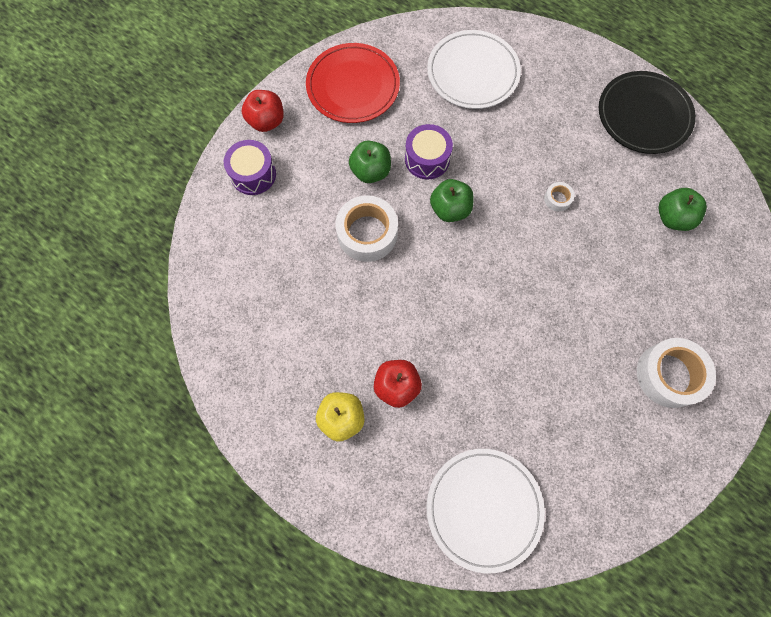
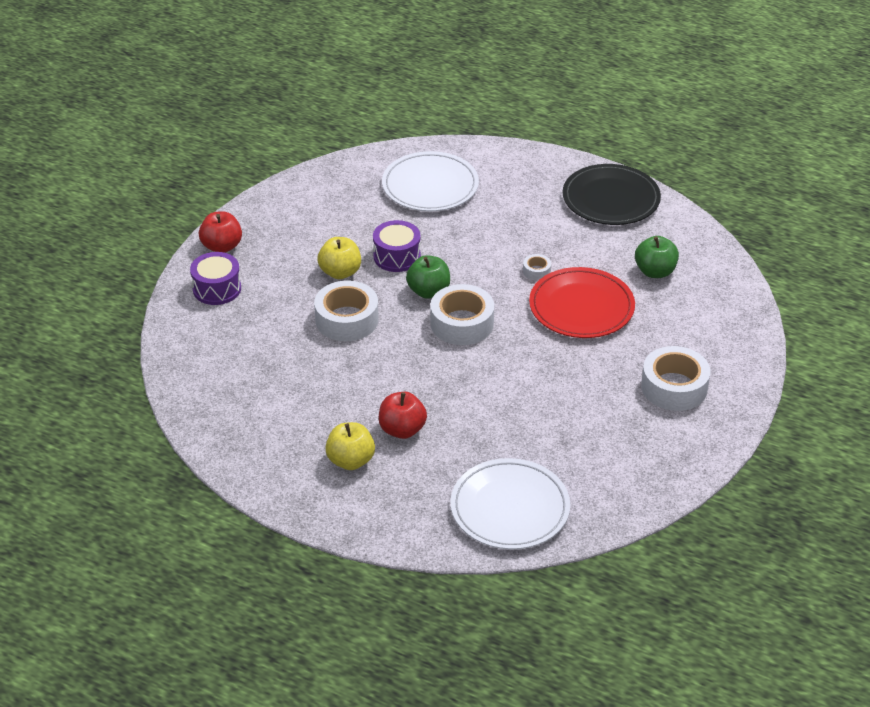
camera: 10 degrees left, 30 degrees down
(353, 86) = (307, 209): red plate -> red plate (581, 307)
(370, 171) = (340, 272): green apple -> yellow apple
(475, 256) = (462, 323): none -> white tape

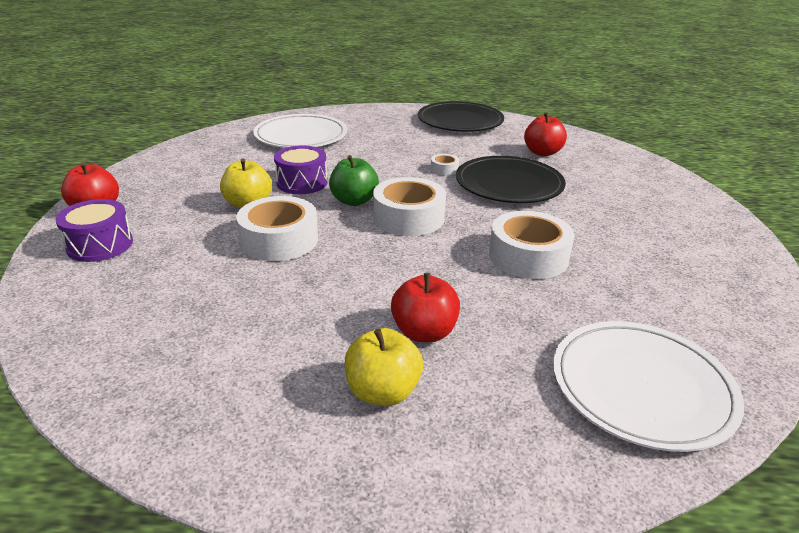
camera: 25 degrees left, 10 degrees down
(581, 307) = (509, 184): red plate -> black plate
(655, 271) = (542, 152): green apple -> red apple
(674, 387) = (657, 222): white tape -> white tape (528, 256)

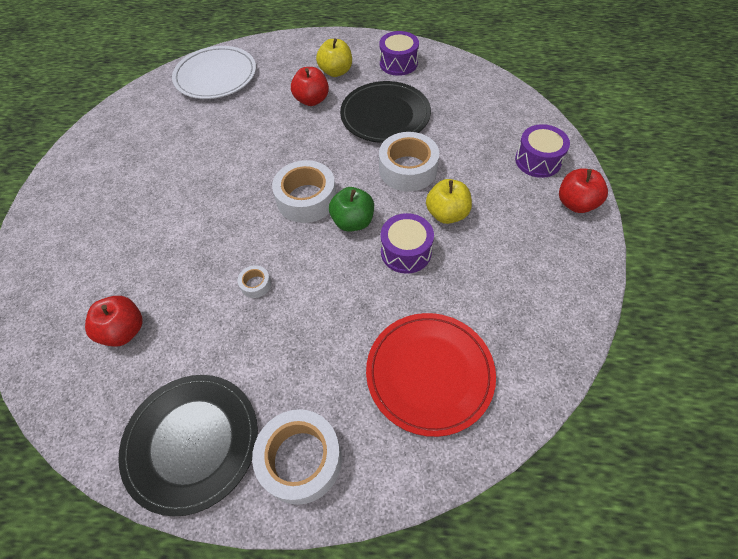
camera: 175 degrees left, 25 degrees up
(240, 410) = (398, 63): none -> purple drum
(301, 136) = (429, 374): white plate -> red plate
(509, 184) = (198, 255): black plate -> black plate (385, 115)
(528, 256) = (227, 157): white tape -> white tape (300, 459)

